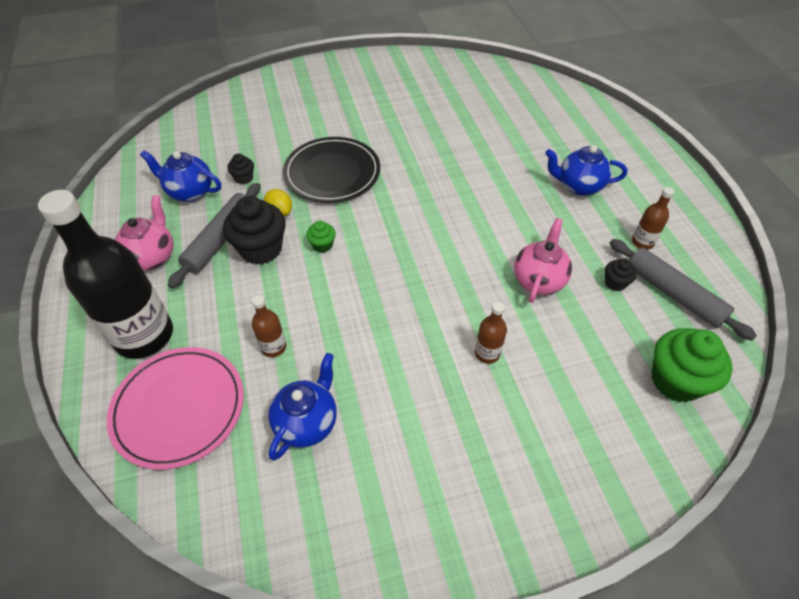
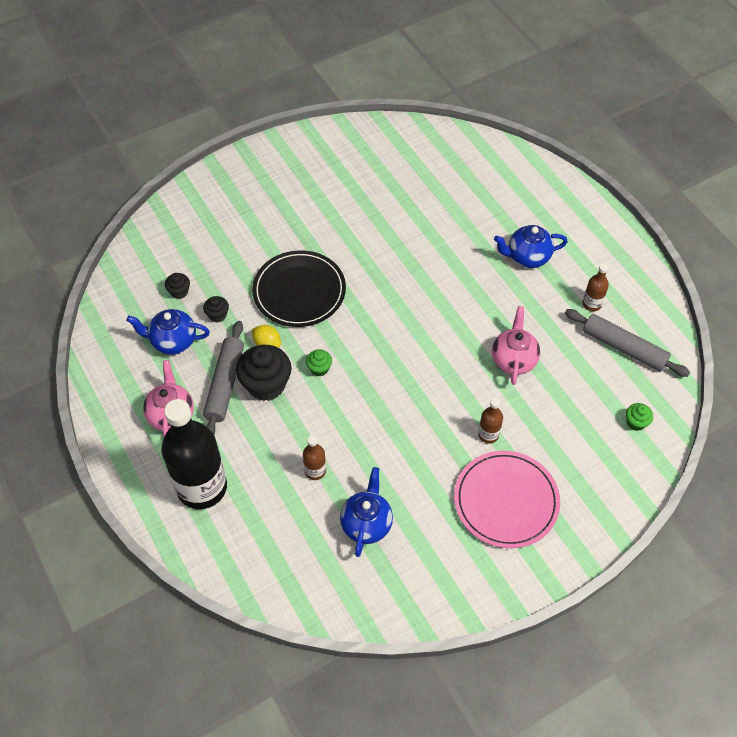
camera: 15 degrees left, 5 degrees up
(179, 408) = (261, 538): pink plate -> pink plate (506, 501)
(615, 283) = (576, 348): black cupcake -> black cupcake (179, 292)
(676, 380) = (636, 422): green cupcake -> green cupcake, size x0.49

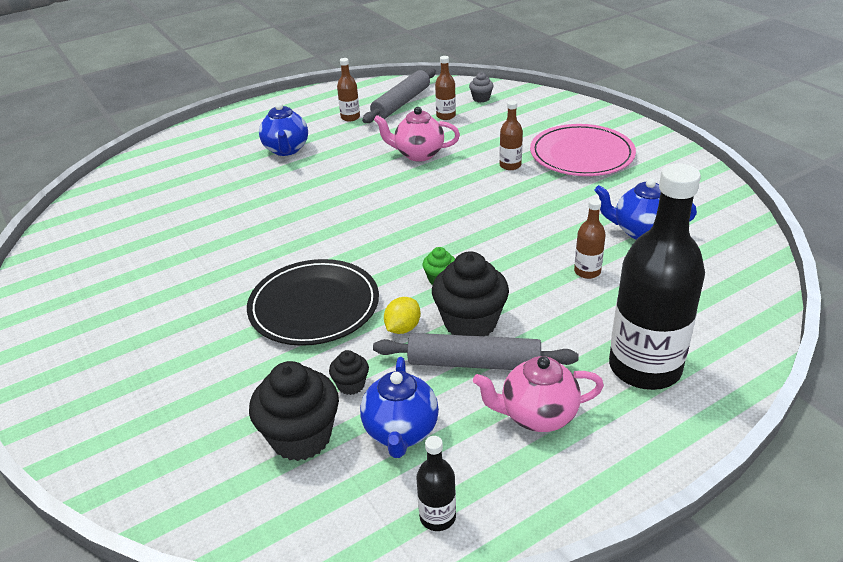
camera: 90 degrees left, 20 degrees down
(109, 358) = (437, 517): none -> black bottle
(179, 292) = (301, 437): black cupcake -> black cupcake, size x2.06
(594, 387) = (446, 116): none -> brown bottle
(636, 422) = (481, 98): green cupcake -> grey cupcake

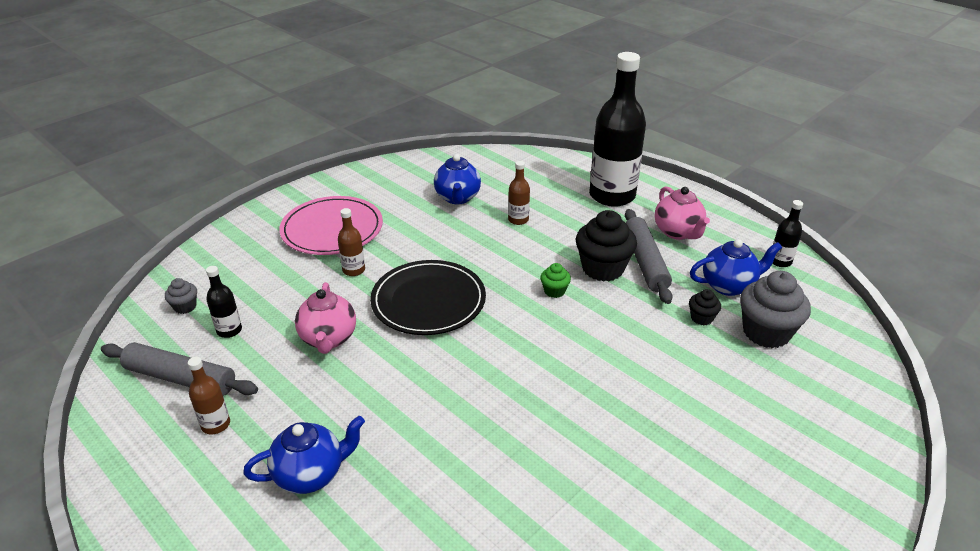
camera: 105 degrees left, 0 degrees up
(301, 437) = (766, 332): black cupcake -> grey cupcake
(314, 306) = (622, 361): black plate -> black plate (428, 301)
(403, 328) = (625, 302): yellow lemon -> none
(446, 116) = (229, 330): brown bottle -> black bottle

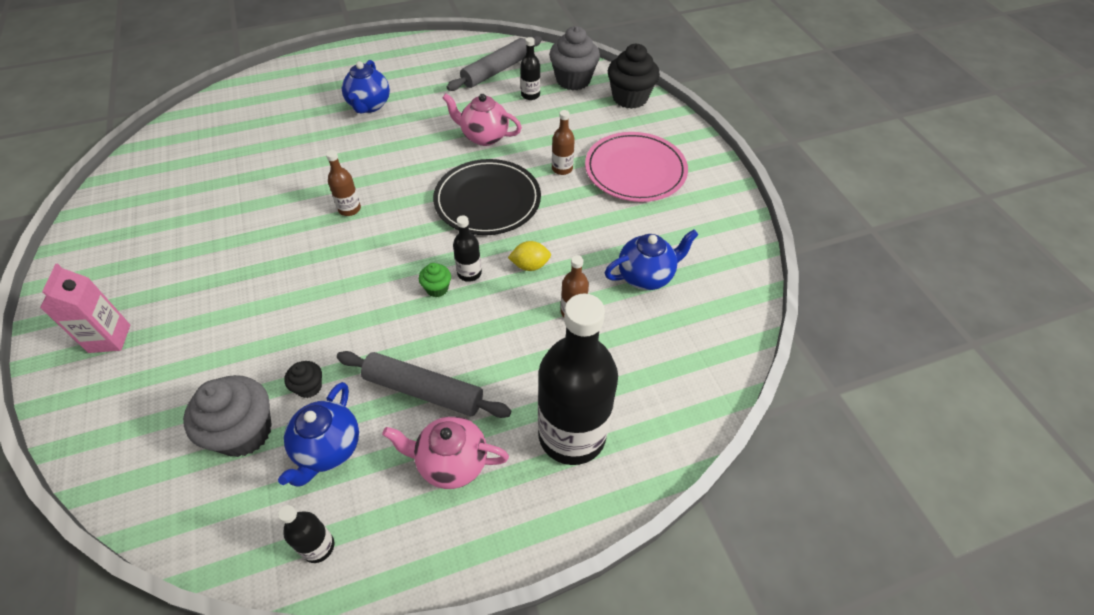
camera: 115 degrees right, 15 degrees up
(185, 307) = (573, 80): grey cupcake -> grey cupcake, size x2.06
(216, 424) = (442, 78): brown bottle -> brown bottle (349, 209)
(457, 198) = (646, 276): blue teapot -> blue teapot turned 135 degrees clockwise
(489, 252) = (530, 265): none -> yellow lemon
(524, 280) = (469, 273): none -> black bottle
(602, 268) = (441, 345): black cupcake -> black cupcake (630, 98)
(806, 482) = (109, 338): none -> pink carton

